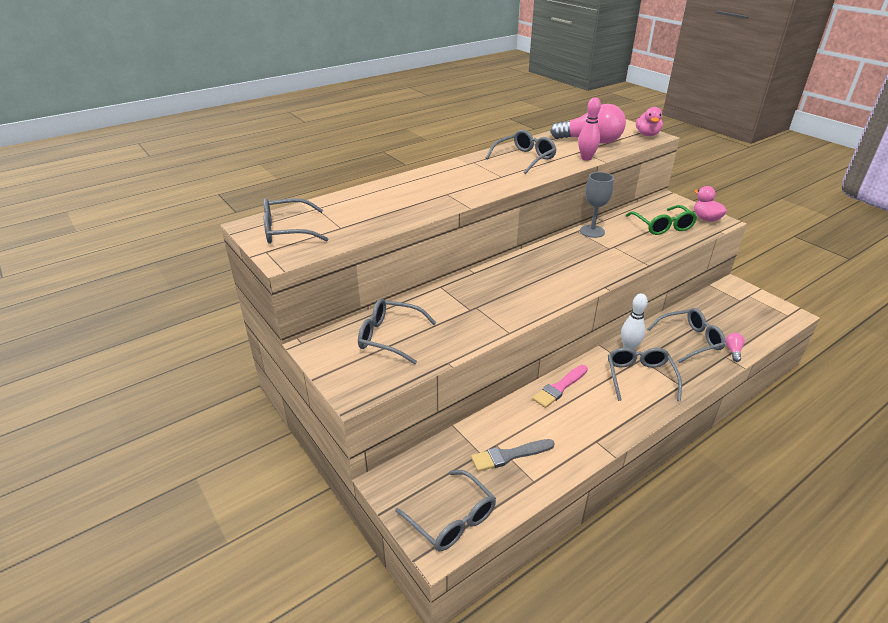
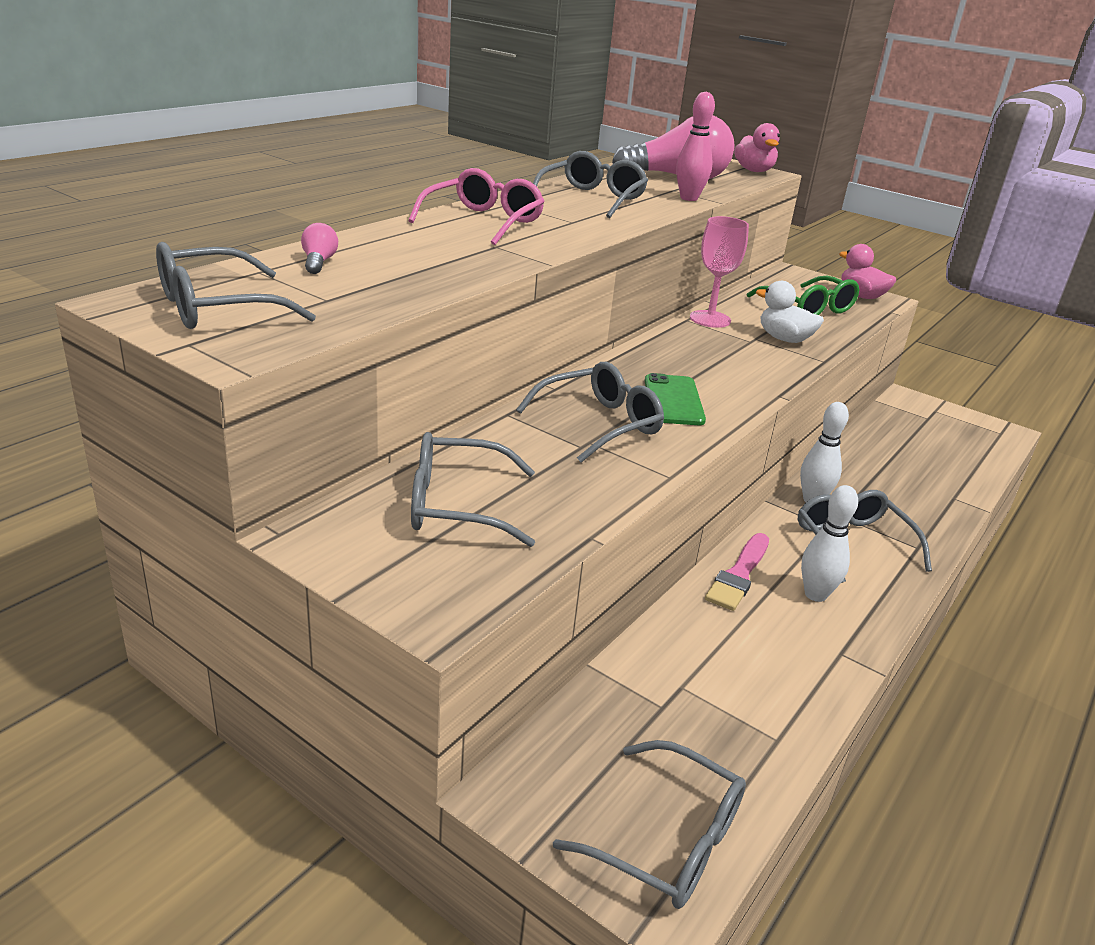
camera: 20 degrees left, 5 degrees down
(450, 176) = (484, 221): none -> pink glasses
(509, 455) = (713, 702): grey brush -> none
(538, 285) = (673, 400): none -> green phone
(592, 231) = (710, 319): grey goblet -> pink goblet
(599, 405) = (815, 594): none -> white bowling pin
(632, 248) = (784, 339): none -> white duck
(690, 340) = (893, 480): grey glasses -> grey glasses (600, 424)
(733, 351) = (959, 489): pink light bulb -> pink light bulb (318, 262)

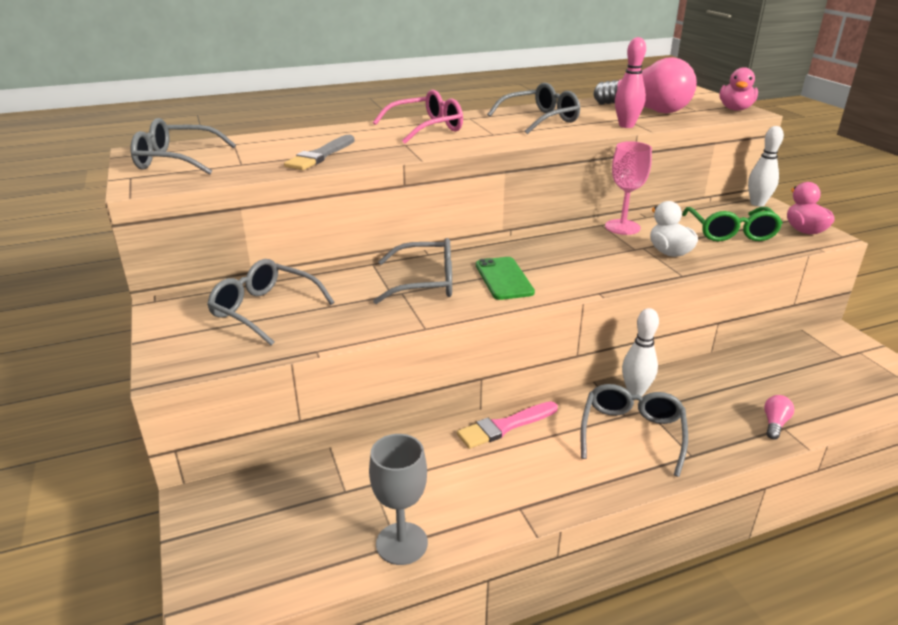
camera: 35 degrees right, 0 degrees up
(318, 262) = (275, 142): pink light bulb -> pink light bulb (774, 424)
(417, 274) = (320, 155): none -> grey brush
(668, 840) = (251, 571): grey glasses -> none
(673, 400) = (503, 279): green phone -> green phone turned 45 degrees counterclockwise
(780, 736) = (401, 543): none -> grey goblet
(815, 594) = (550, 460): white bowling pin -> white bowling pin (757, 203)

